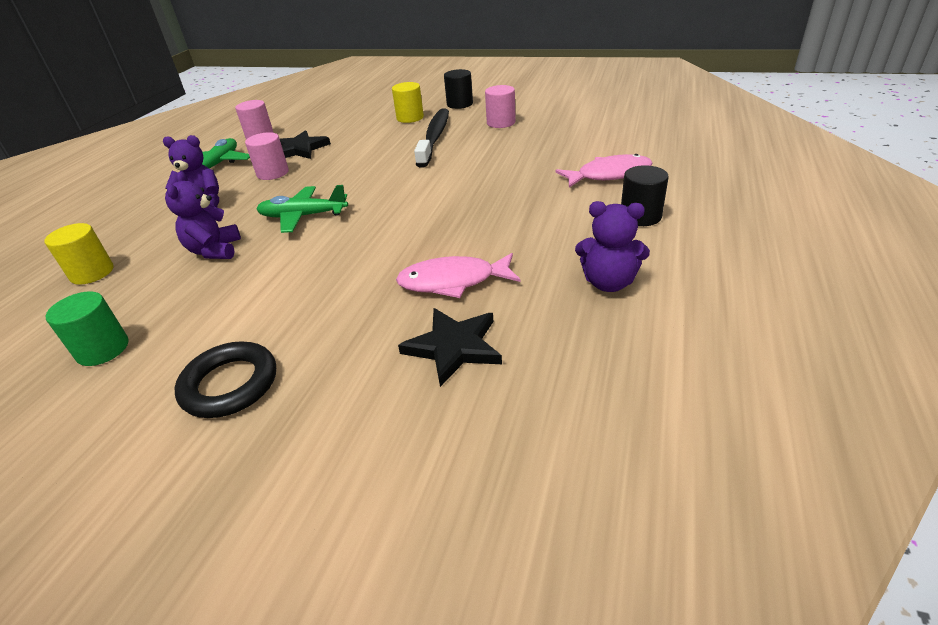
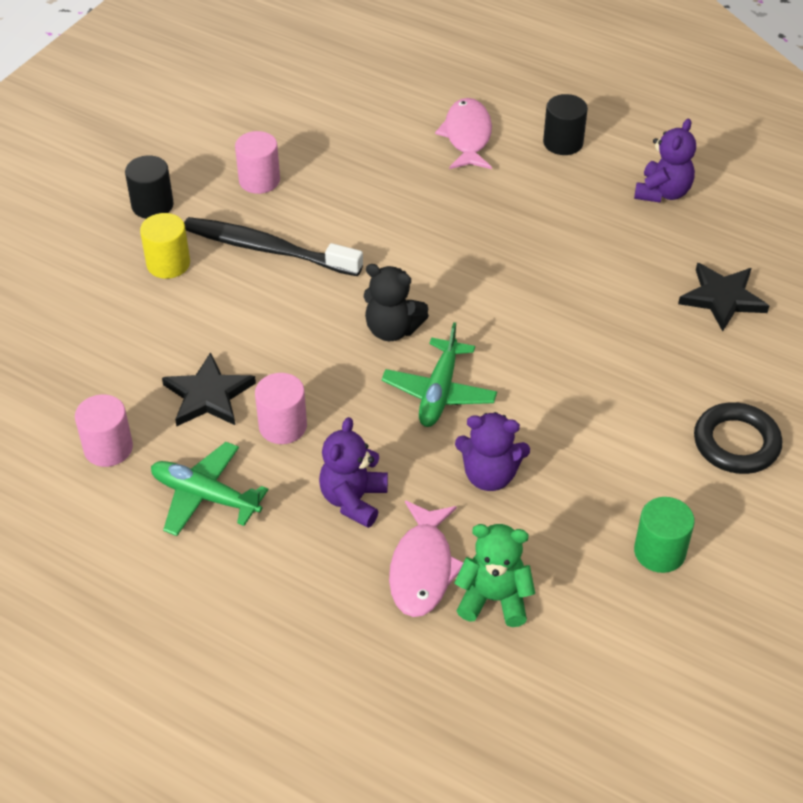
camera: 80 degrees left, 10 degrees up
(92, 273) = (494, 599): yellow cylinder -> green teddy bear
(367, 188) = (392, 329): none -> black teddy bear
(453, 281) = (628, 284): pink fish -> pink fish (422, 568)

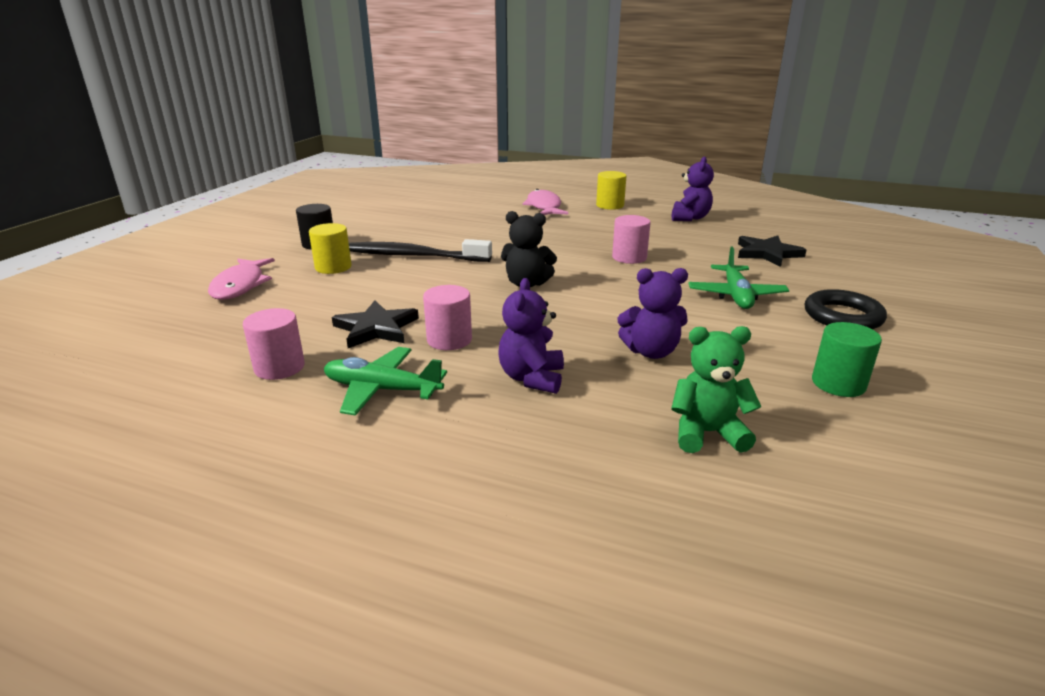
camera: 10 degrees left, 20 degrees down
(259, 180) = (401, 230): pink cylinder -> pink cylinder (629, 257)
(422, 568) = (622, 418): pink fish -> pink fish (240, 286)
(439, 392) = (581, 311): green plane -> green plane (736, 295)
(563, 143) = (610, 205): black cylinder -> yellow cylinder

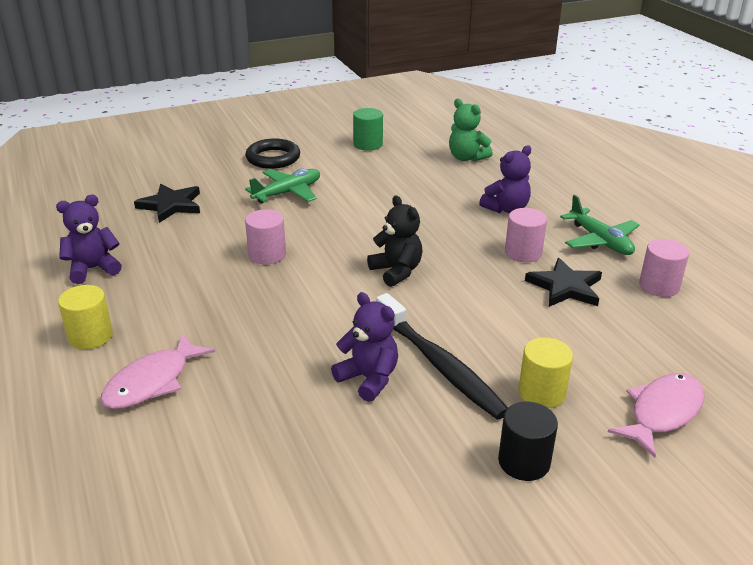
camera: 135 degrees left, 5 degrees up
(651, 352) = (417, 191): purple teddy bear -> purple teddy bear (368, 379)

